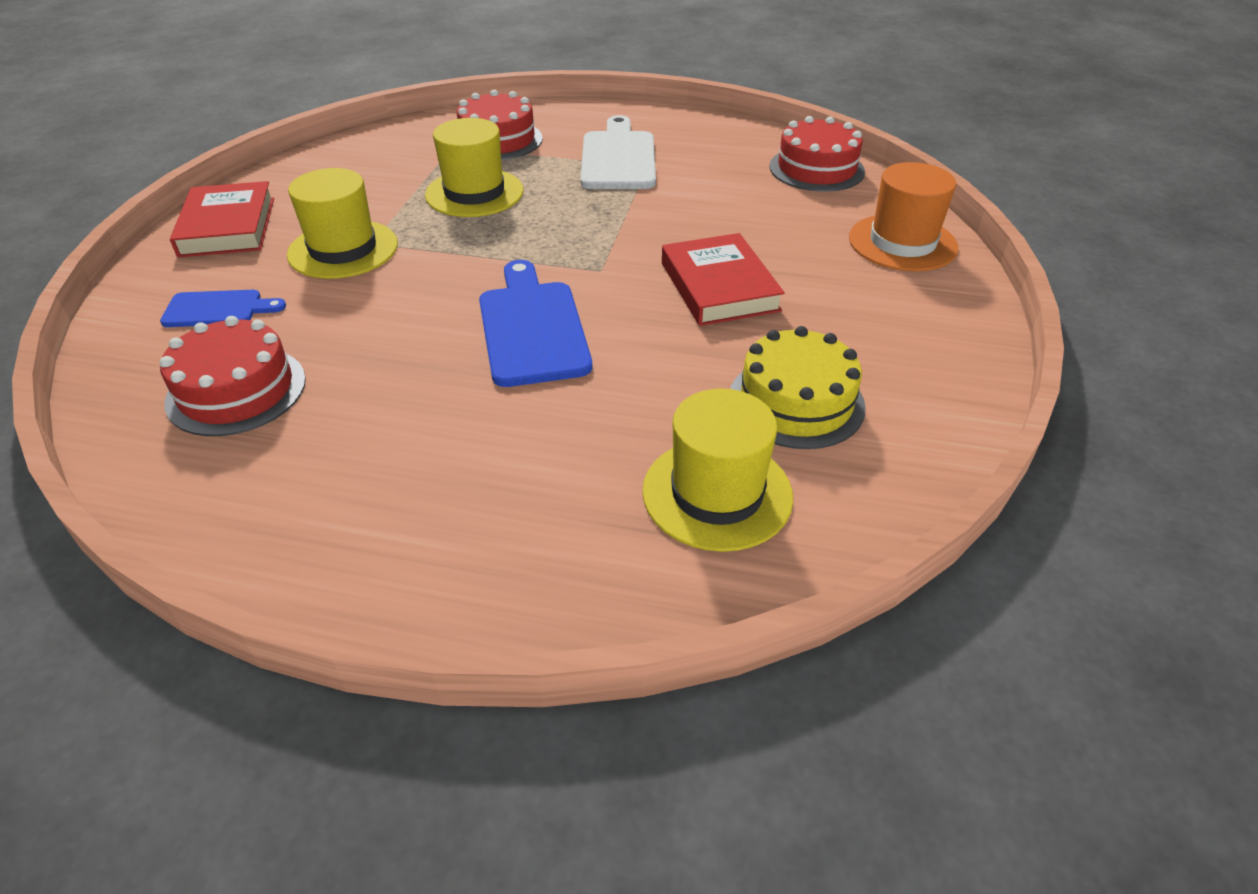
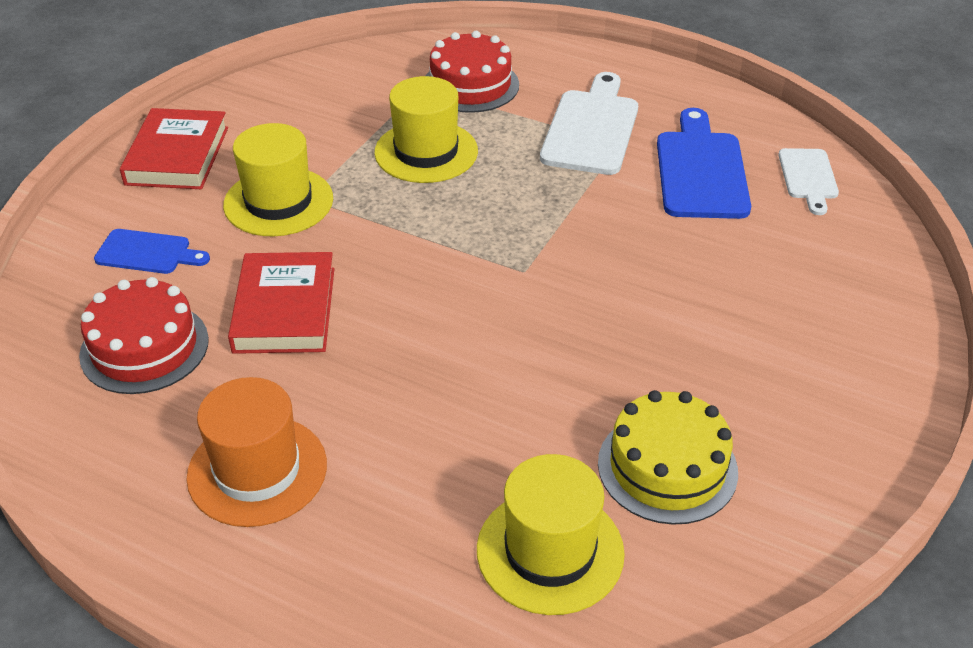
camera: 15 degrees right, 0 degrees up
(532, 327) = (434, 329): blue cutting board -> blue cutting board (701, 170)
(719, 286) = (640, 314): red book -> red book (285, 309)
(816, 169) = (808, 177): red cake -> white cutting board
(902, 243) = (865, 293): orange hat -> orange hat (257, 470)

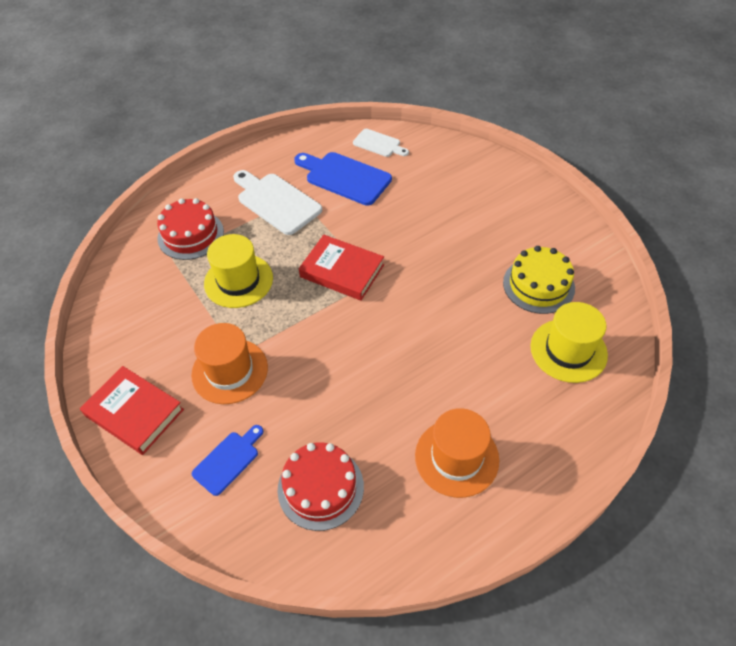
camera: 60 degrees left, 10 degrees up
(278, 202) = (230, 371): yellow hat -> orange hat
(285, 309) = (333, 401): red book -> red book (342, 271)

